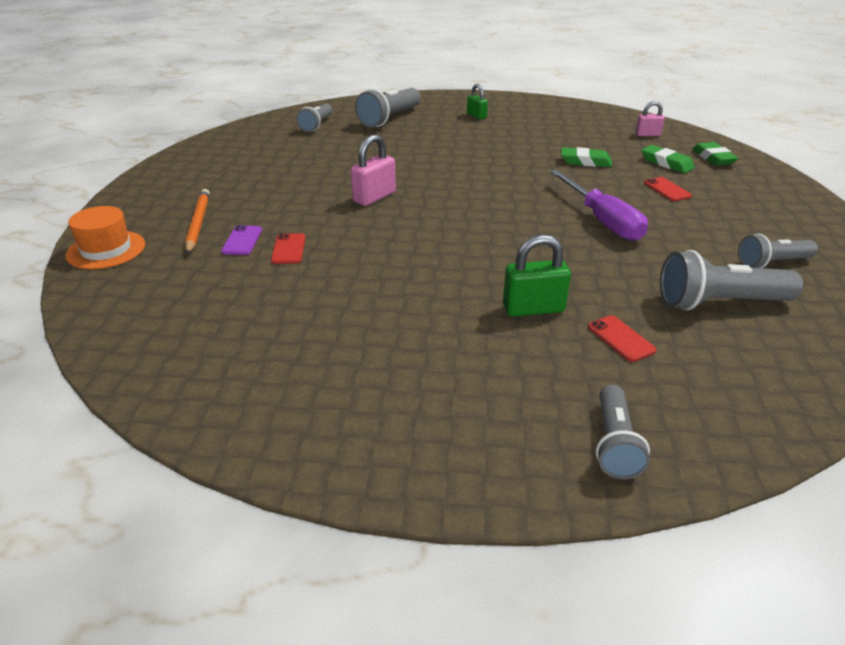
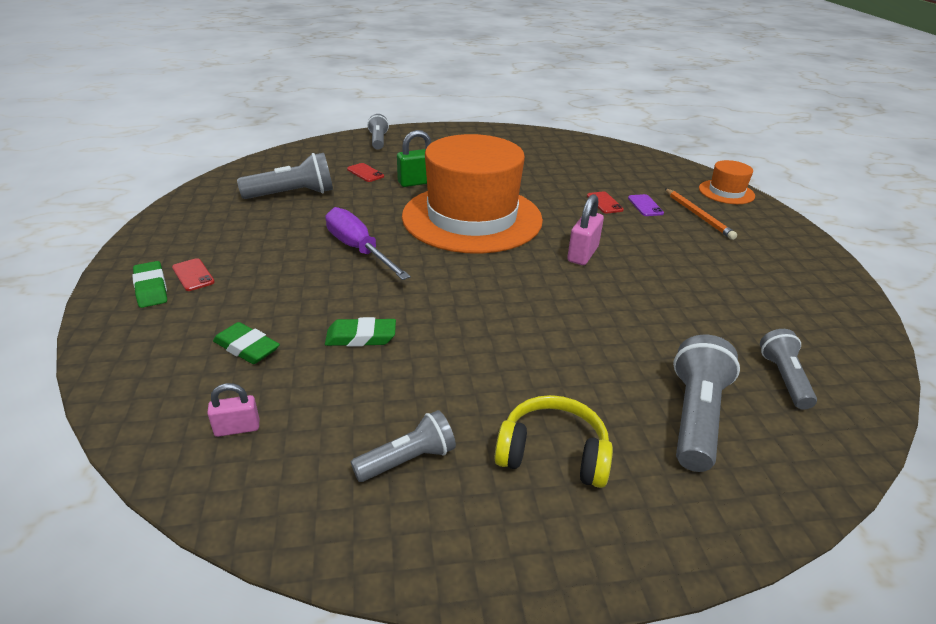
camera: 165 degrees right, 0 degrees up
(470, 244) = (472, 218): none -> orange hat
(476, 116) = (553, 454): green padlock -> yellow headphones
(667, 190) = (273, 296): red phone -> red phone (193, 275)
(713, 158) = (167, 369): green eraser -> green eraser (151, 288)
(772, 263) = (228, 224): grey flashlight -> grey flashlight (407, 460)

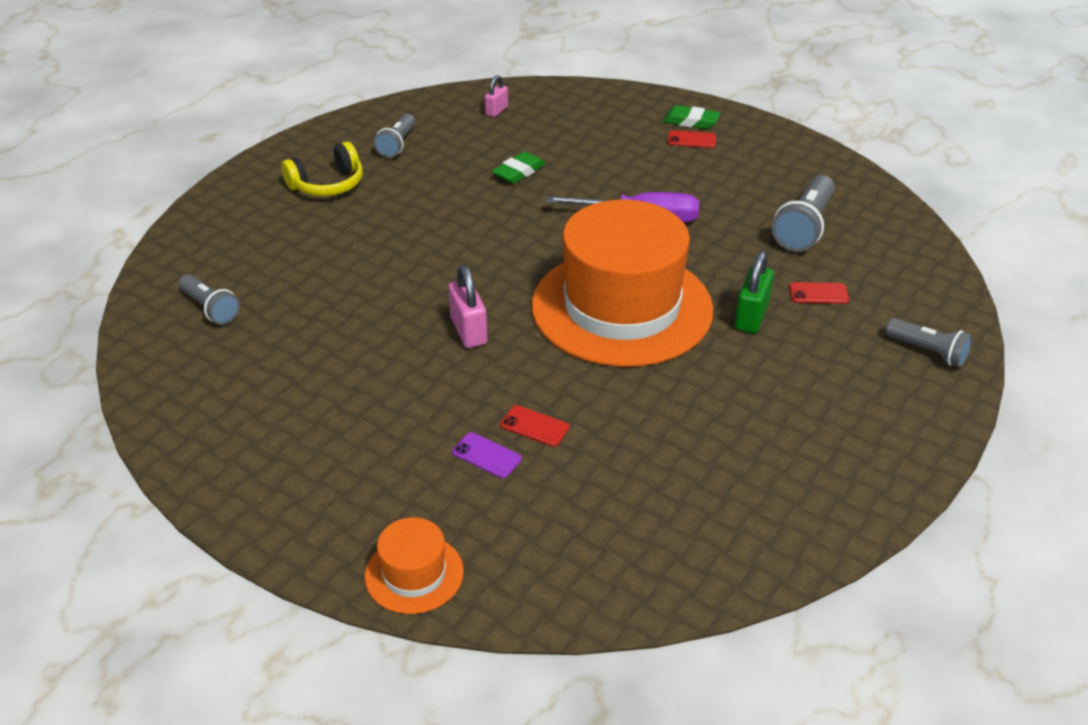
camera: 135 degrees right, 5 degrees up
(247, 348) = (566, 133): green eraser -> none
(695, 417) = (260, 246): grey flashlight -> none
(698, 215) = (411, 481): orange pencil -> none

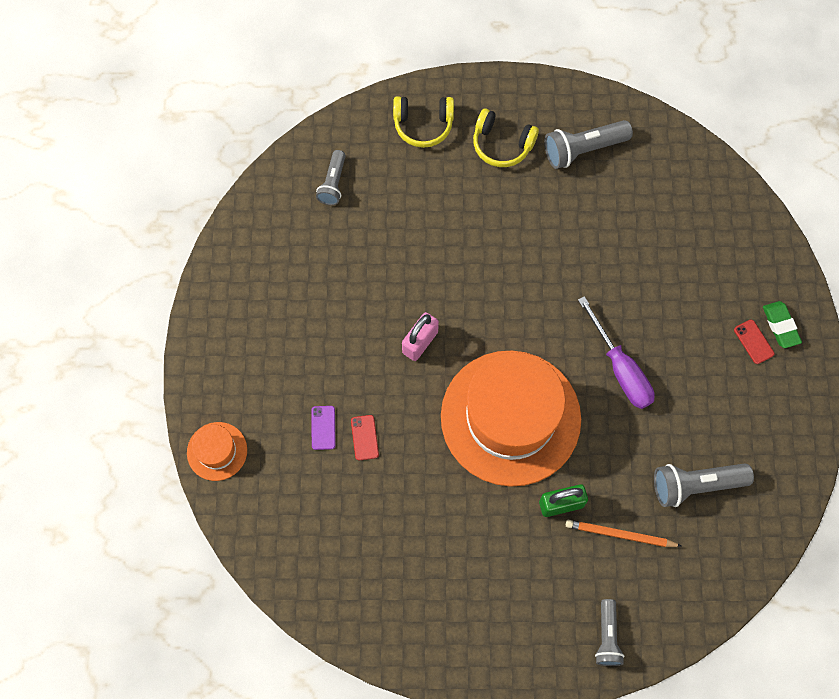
camera: 55 degrees right, 30 degrees up
(238, 220) = (423, 125): none -> yellow headphones
(397, 144) = (583, 149): grey flashlight -> grey flashlight, size x1.55
(496, 111) = (681, 181): pink padlock -> none
(518, 172) = (613, 252): green eraser -> none
(818, 293) = (620, 534): red phone -> orange pencil

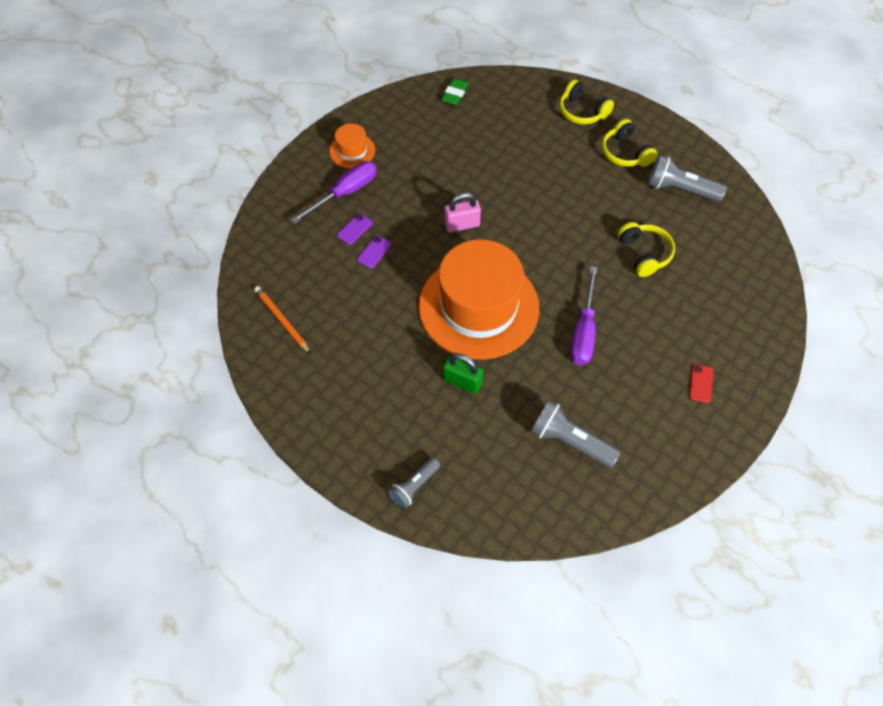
camera: 40 degrees right, 10 degrees down
(217, 451) = (280, 198): orange hat -> orange hat (352, 151)
(276, 395) = (345, 193): none -> purple screwdriver
(333, 183) = (493, 107): grey flashlight -> none
(364, 437) = (374, 252): red phone -> purple phone
(606, 245) = (644, 253): none -> yellow headphones
(620, 534) = (485, 431): orange pencil -> orange pencil (282, 320)
(780, 326) = (732, 388): green eraser -> green eraser (454, 94)

